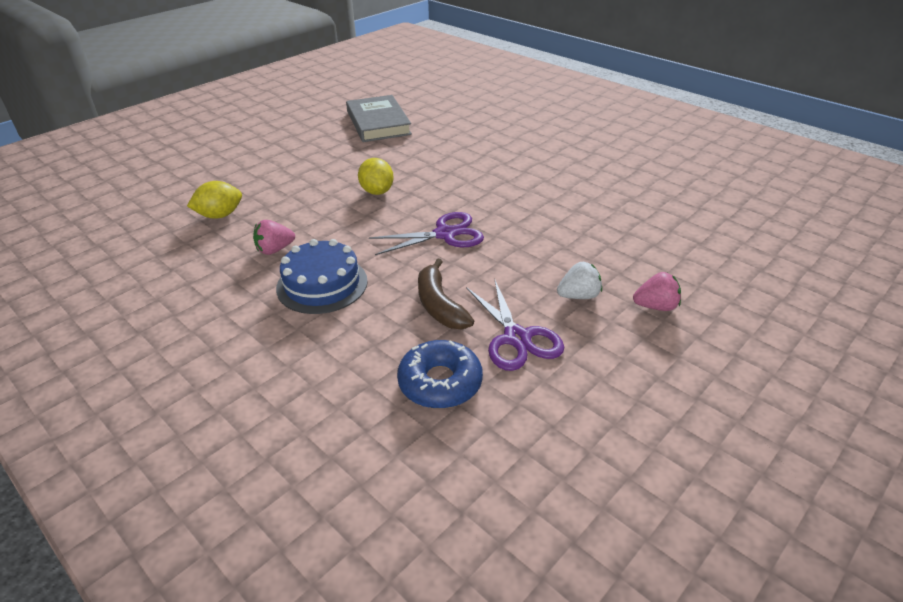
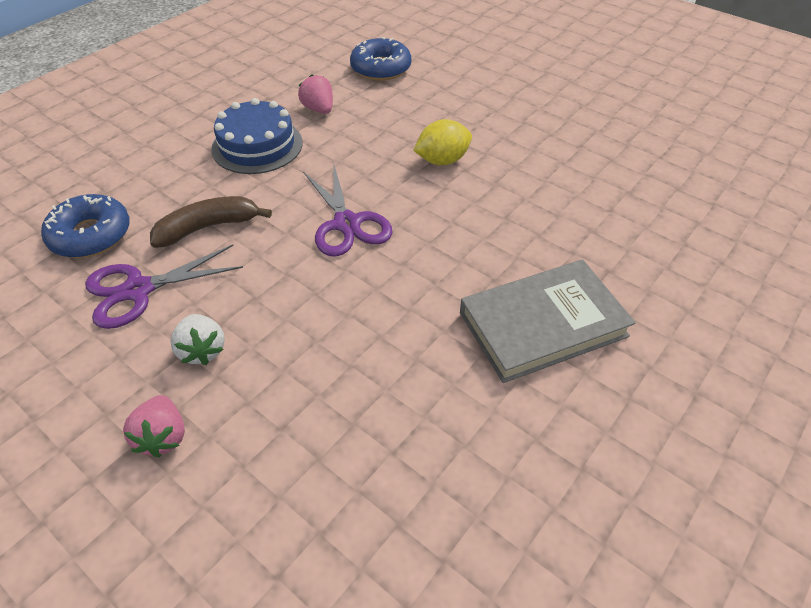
camera: 85 degrees right, 10 degrees up
(220, 215) = (381, 68): yellow lemon -> blue donut
(378, 123) = (636, 141): grey book -> grey book (543, 324)

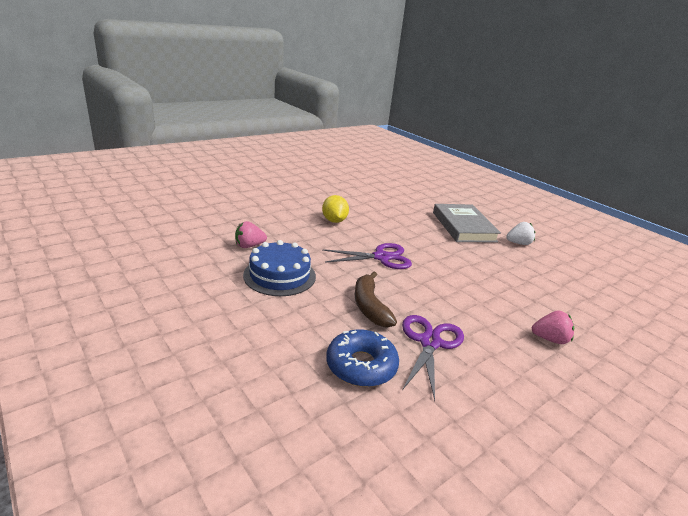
camera: 80 degrees left, 20 degrees down
(138, 290) = (430, 342): purple scissors -> purple scissors turned 150 degrees counterclockwise
(202, 350) = (484, 320): white strawberry -> white strawberry (518, 243)
(381, 68) = (215, 217): blue donut -> none

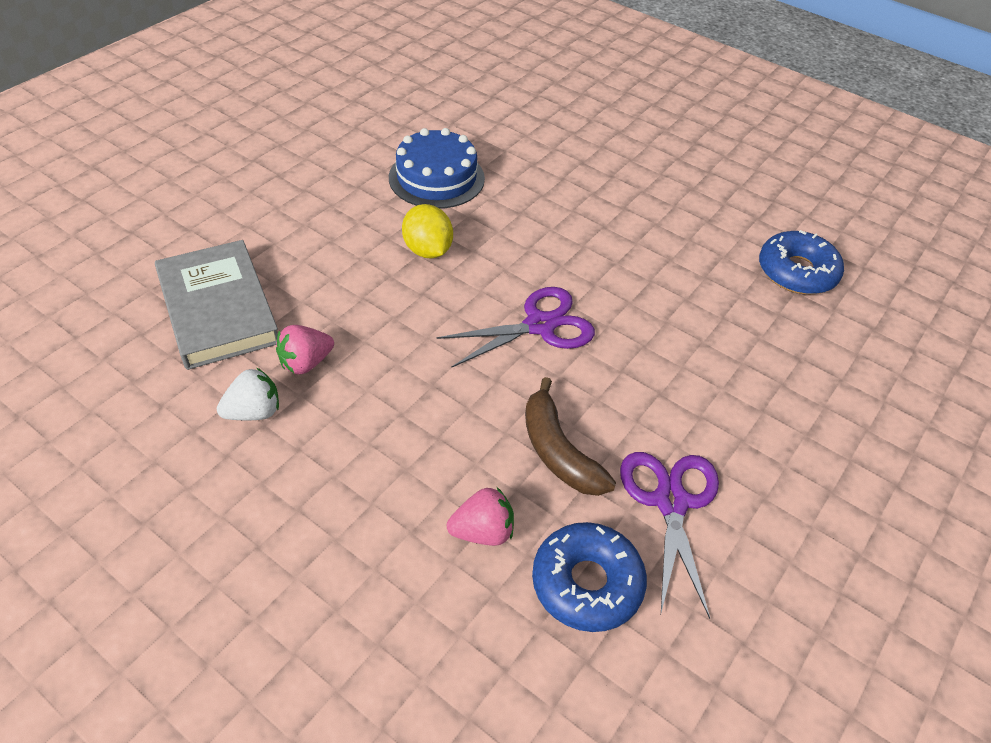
camera: 15 degrees left, 20 degrees up
(279, 275) = (388, 422): blue cake -> blue cake (436, 178)
(463, 227) = (650, 203): grey book -> grey book (218, 309)
(518, 243) = (748, 223): white strawberry -> white strawberry (254, 412)
(543, 266) = (797, 272): none -> blue donut
(550, 339) = (837, 438): pink strawberry -> pink strawberry (483, 532)

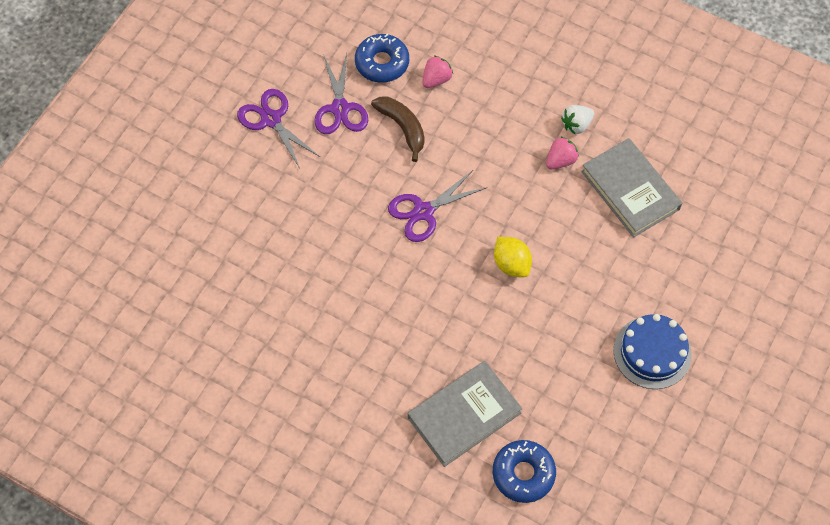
camera: 175 degrees right, 15 degrees up
(436, 178) = (524, 343): blue cake -> blue cake (652, 352)
(483, 532) = (436, 79): pink strawberry -> pink strawberry turned 150 degrees clockwise
(522, 134) = (464, 415): none -> grey book
(797, 272) = (244, 290): blue donut -> blue donut (523, 474)
(797, 500) = (271, 119): none -> purple scissors

